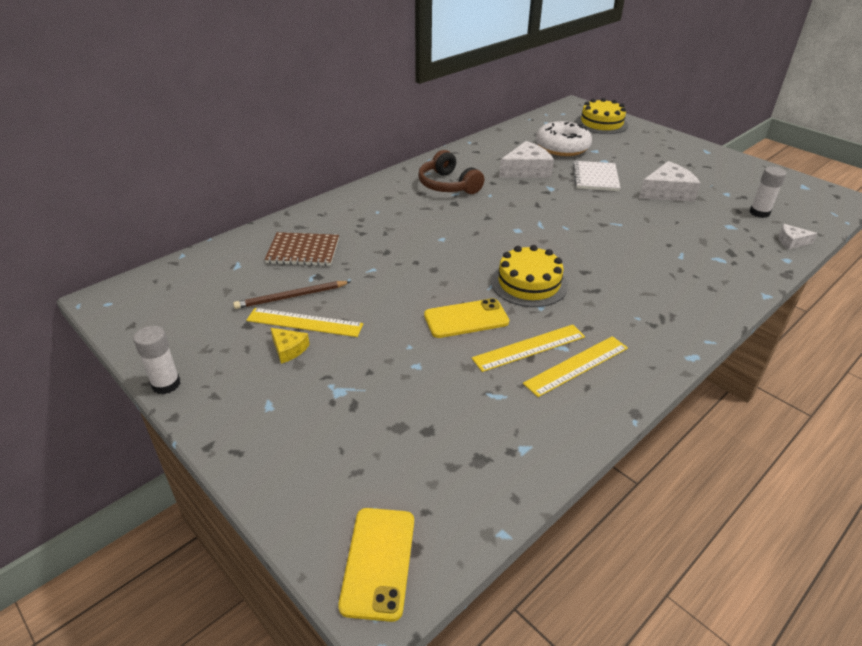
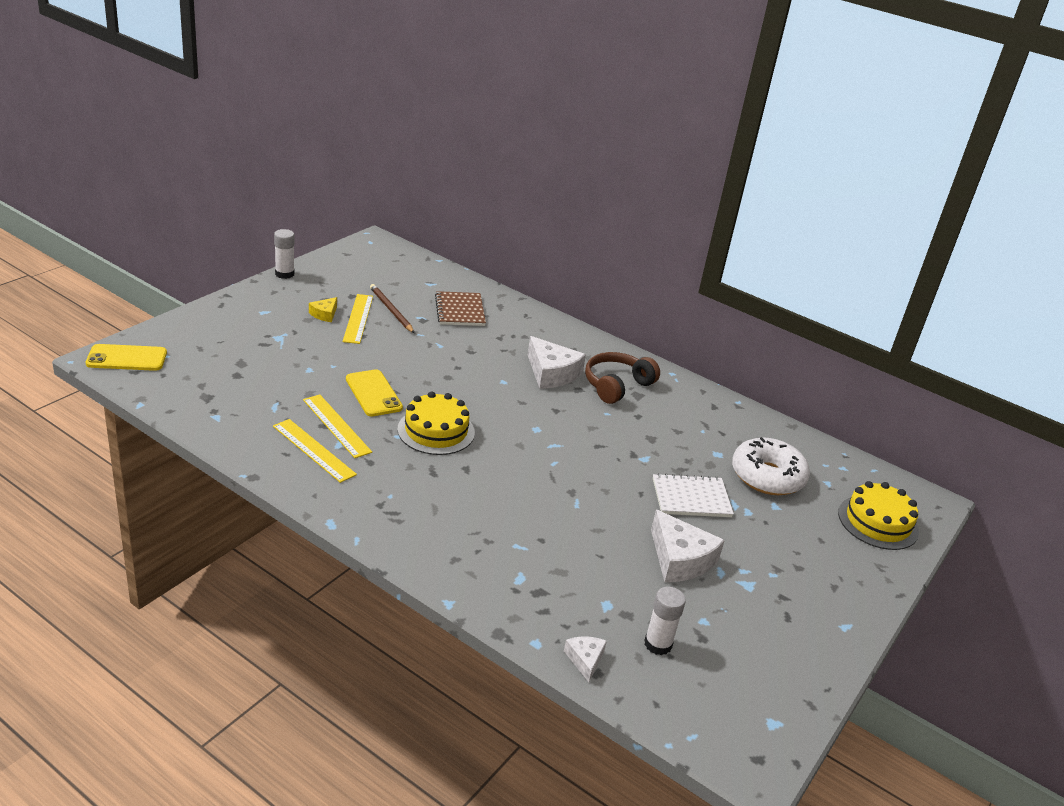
camera: 75 degrees right, 5 degrees down
(526, 170) = (682, 442): white cheese -> white cheese (551, 373)

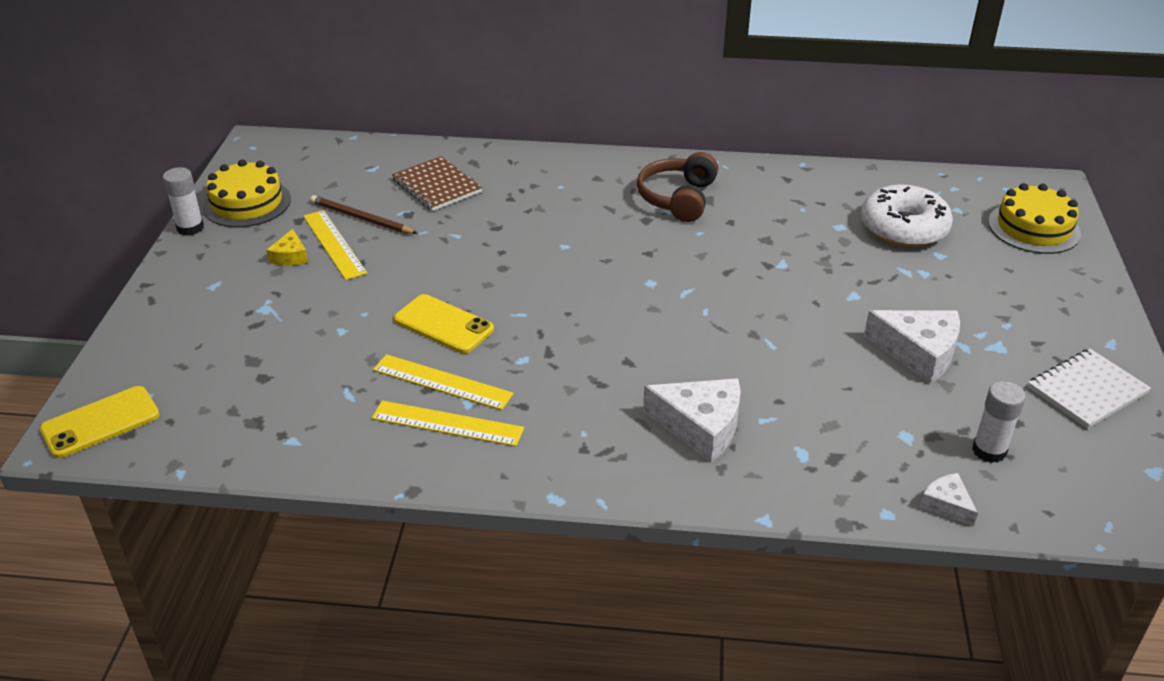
camera: 25 degrees left, 5 degrees up
(436, 431) = (554, 335): yellow cake -> yellow cake (247, 203)
(551, 373) = (602, 214): white cheese -> white cheese (700, 426)
(691, 498) = (863, 284): white notebook -> white notebook (1087, 390)

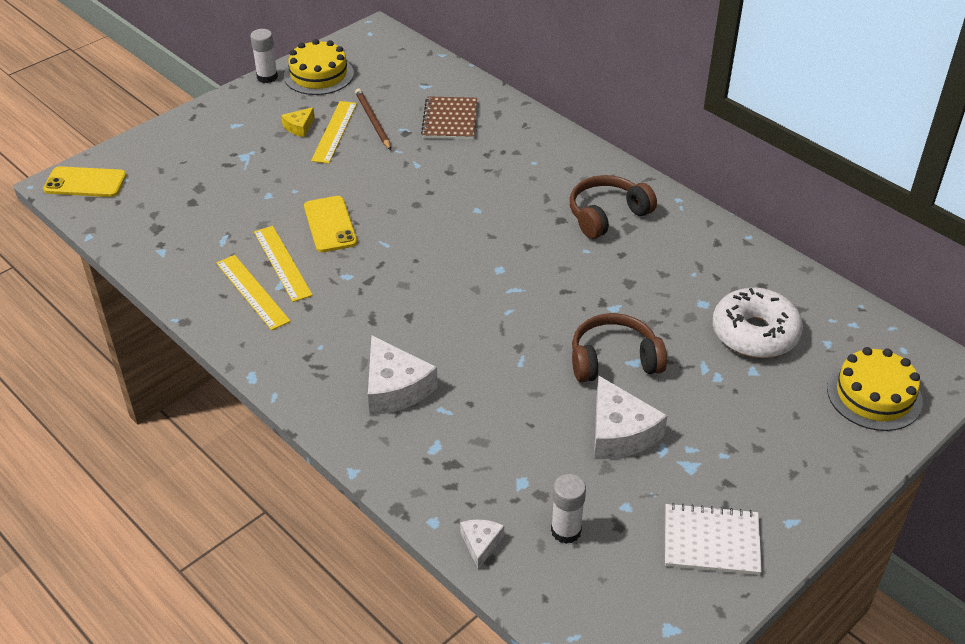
camera: 40 degrees right, 5 degrees up
(837, 302) = (614, 360): none -> brown headphones

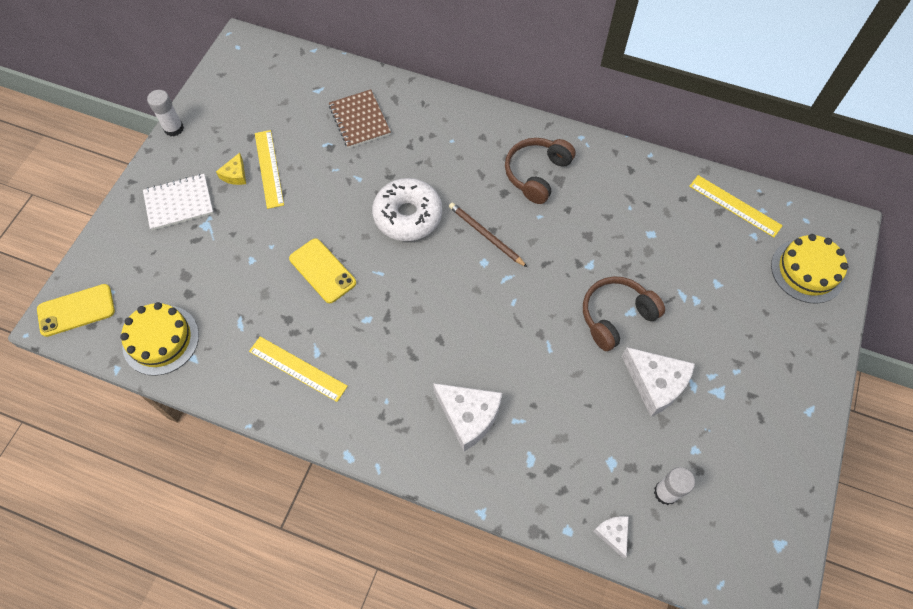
camera: 25 degrees left, 20 degrees up
(282, 263) = (305, 328): yellow ruler -> yellow ruler (735, 206)
(318, 75) = (219, 110): yellow cake -> yellow cake (161, 340)
(373, 121) = (295, 144): brown pencil -> brown pencil (486, 235)
(711, 541) = (767, 453): white notebook -> white notebook (179, 203)
(755, 333) = (701, 247): white donut -> white donut (408, 216)

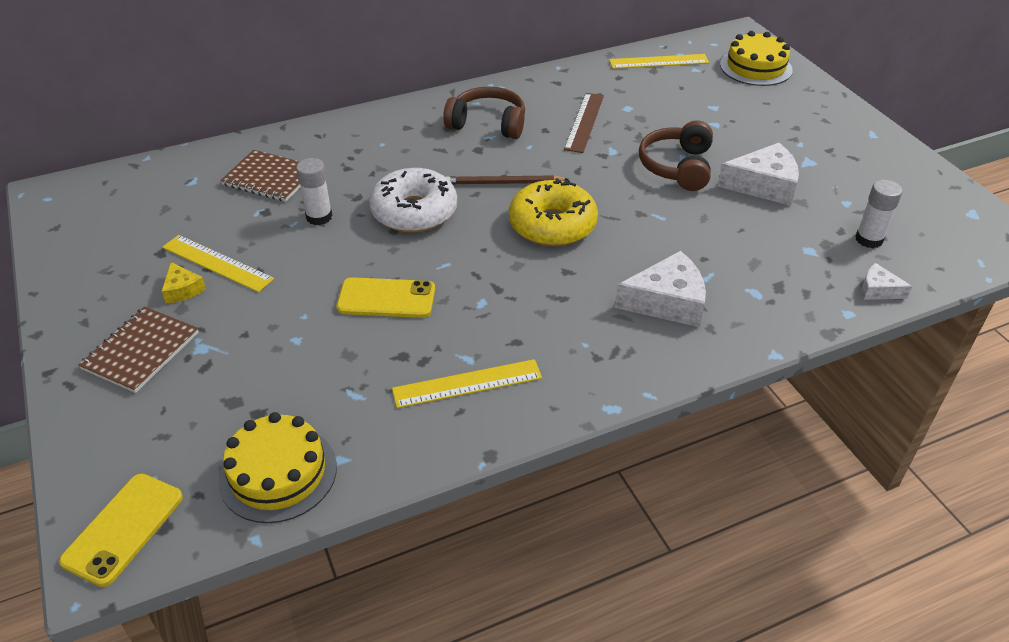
camera: 45 degrees left, 20 degrees down
(174, 128) = (49, 298): white glue stick -> white glue stick (319, 217)
(179, 203) = (141, 351): white notebook -> brown notebook
(474, 296) = (552, 225): none -> yellow donut
(536, 174) = (488, 124): brown headphones -> brown headphones turned 120 degrees clockwise
(603, 223) = (584, 122): none -> brown ruler

